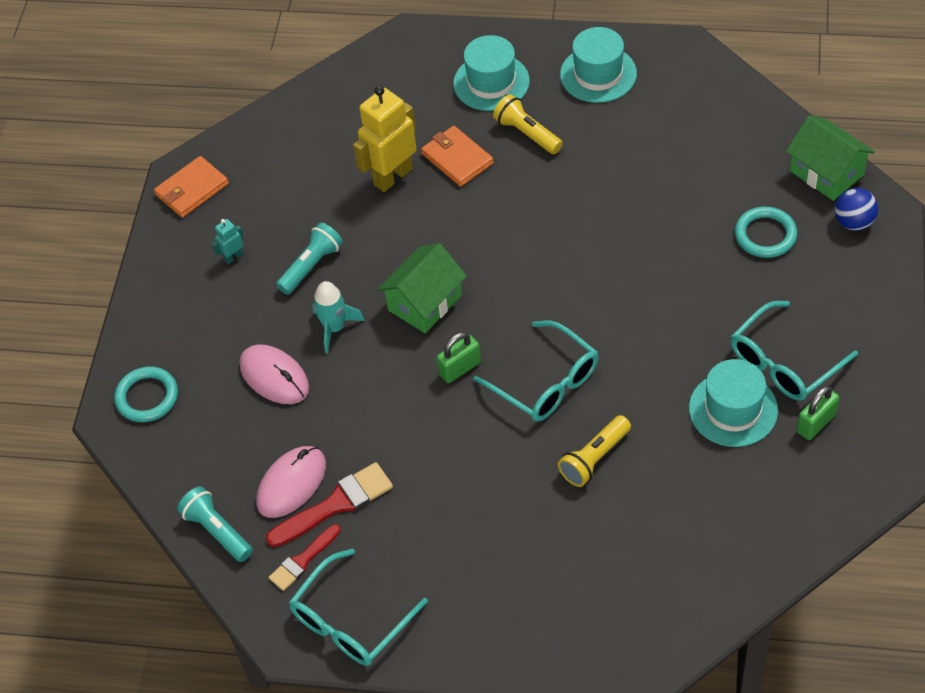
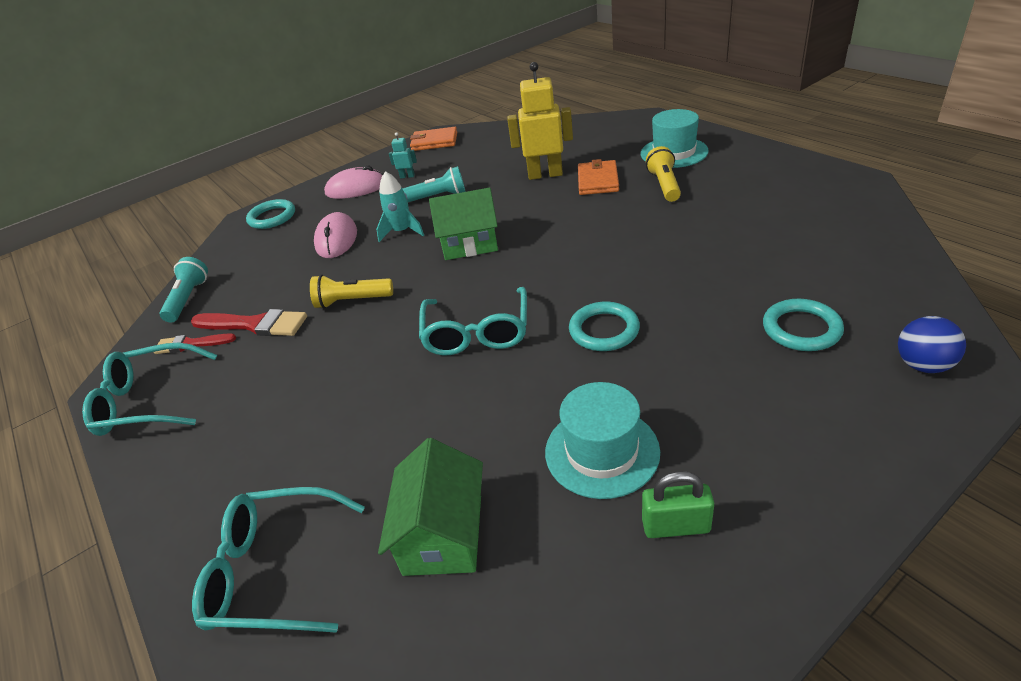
camera: 45 degrees right, 15 degrees down
(291, 483) = (255, 298): pink mouse -> pink mouse (356, 188)
(460, 368) = (435, 291): green padlock -> none
(594, 458) = (436, 409): yellow flashlight -> yellow flashlight (352, 301)
(598, 74) = (762, 172): turquoise hat -> none
(638, 319) = (604, 330): none -> turquoise ring
(784, 362) = (703, 444): turquoise glasses -> turquoise glasses (274, 570)
(826, 173) = (927, 311): green house -> green house (443, 534)

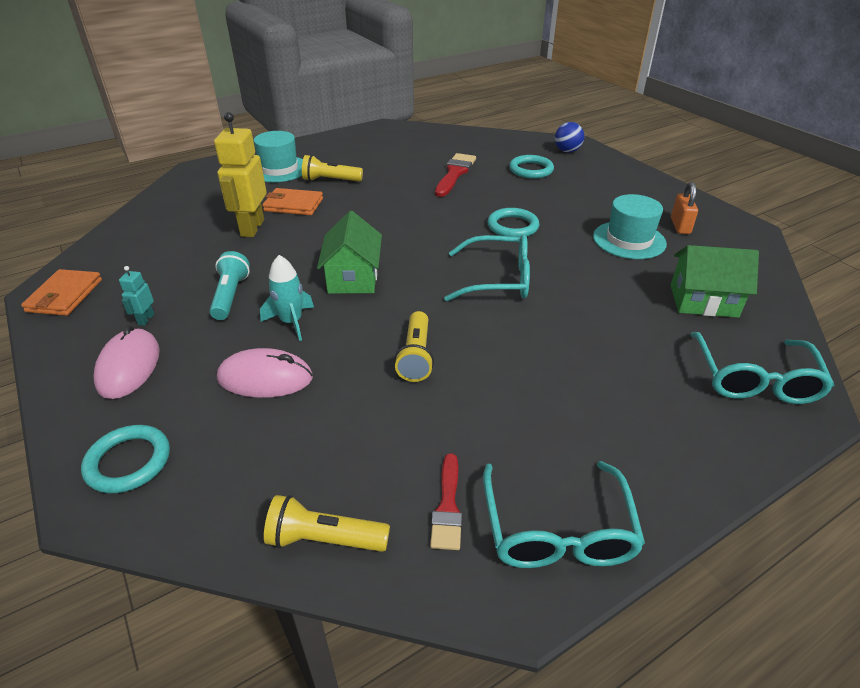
camera: 90 degrees left, 0 degrees up
(188, 299) = (324, 539): turquoise flashlight -> yellow flashlight
(254, 324) = (428, 440): red brush -> red brush (455, 173)
(676, 526) = (680, 226): green padlock -> orange padlock

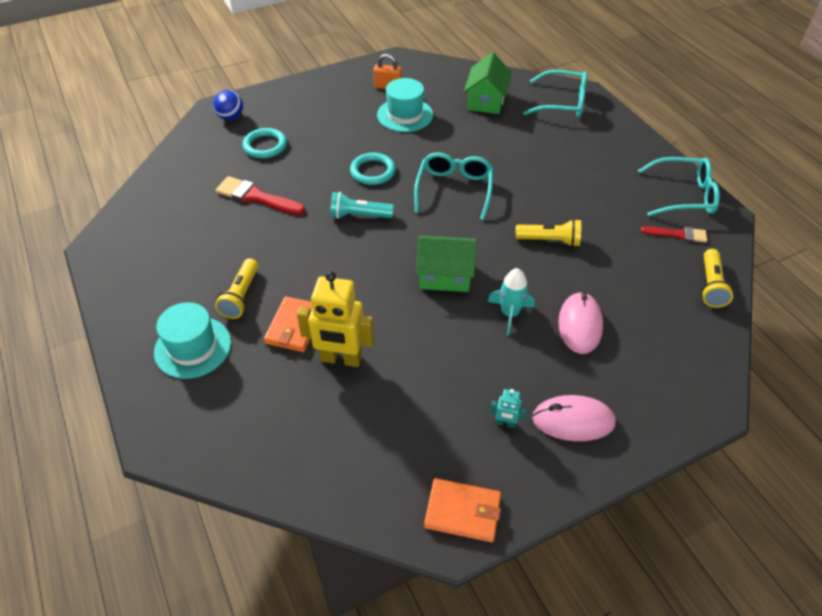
camera: 85 degrees left, 10 degrees up
(128, 462) = (674, 395): turquoise ring -> none
(230, 295) = (469, 361): turquoise flashlight -> turquoise flashlight (359, 216)

